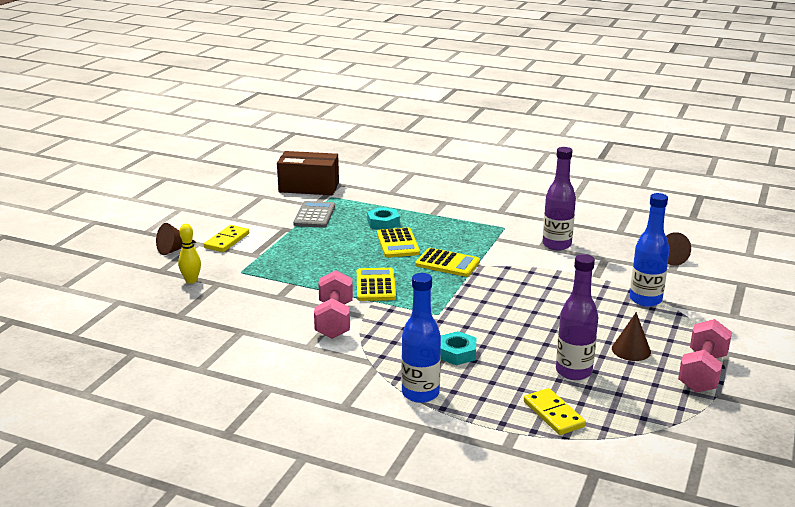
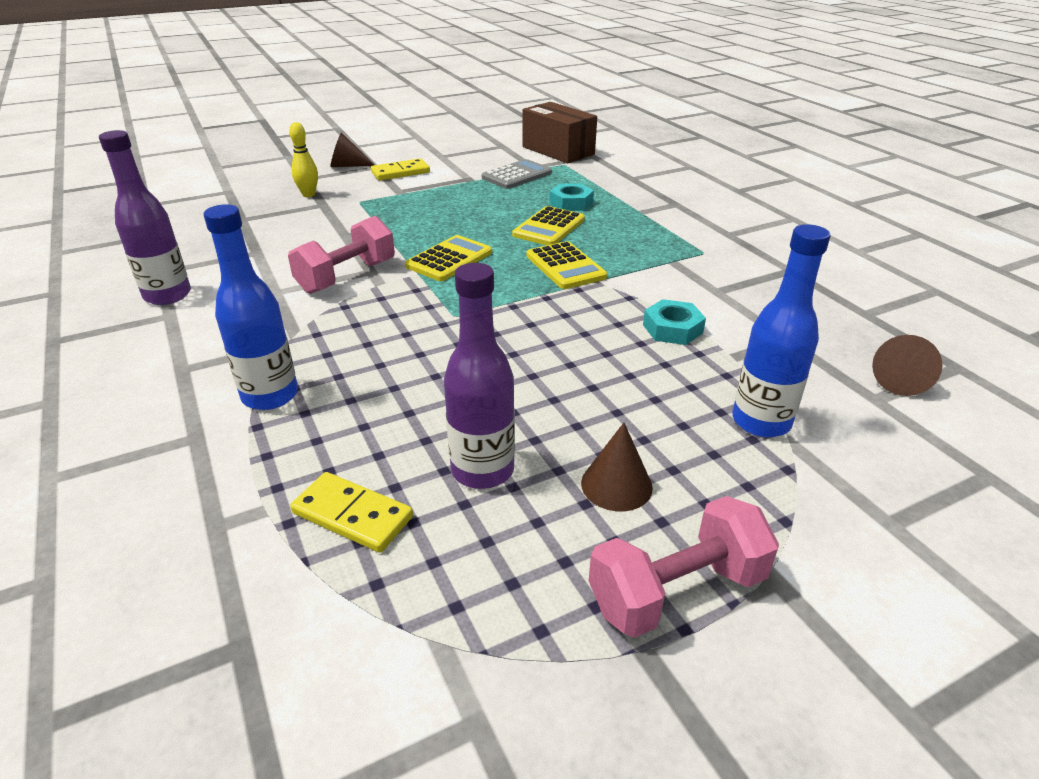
camera: 40 degrees right, 10 degrees up
(457, 353) = (392, 369): turquoise nut -> turquoise nut (672, 329)
(553, 414) = (352, 515): yellow domino -> yellow domino turned 75 degrees counterclockwise
(556, 245) = (741, 296): purple bottle -> purple bottle (167, 295)

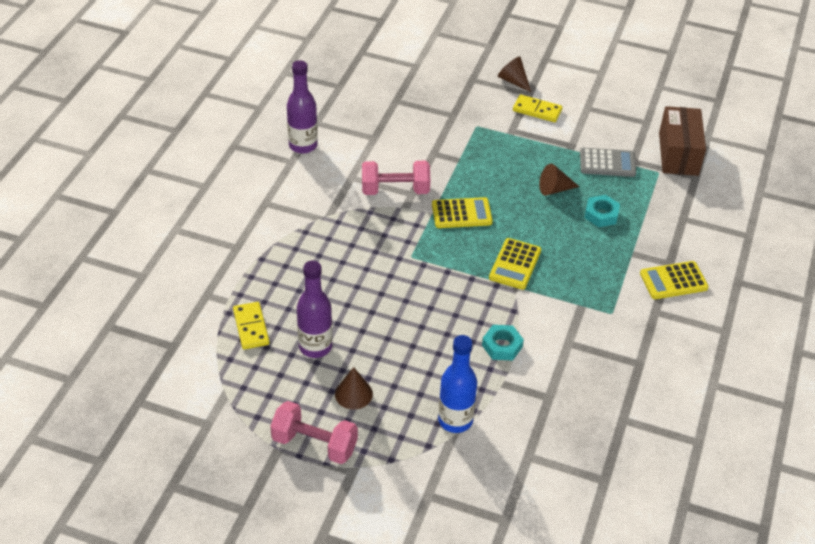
camera: 45 degrees right, 10 degrees up
(270, 396) = (282, 246): blue bottle -> none
(308, 194) = (456, 99): yellow bowling pin -> none
(549, 227) = (553, 227): yellow calculator -> yellow calculator (673, 281)
(900, 380) = (559, 459): brown cone -> brown cone (554, 189)

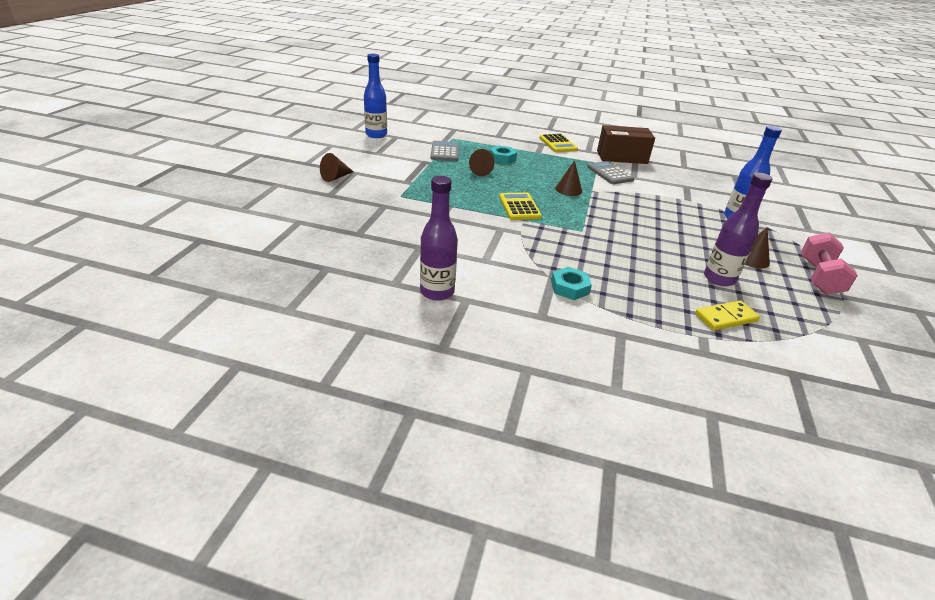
camera: 95 degrees left, 10 degrees down
(395, 190) = (498, 236): pink dumbbell -> none
(502, 346) = (654, 198): turquoise nut -> turquoise nut (569, 288)
(515, 264) = (568, 189): yellow calculator -> brown cone
(537, 110) = (379, 171): yellow domino -> none
(575, 318) = (610, 173): none -> grey calculator
(646, 106) = (376, 135): none -> blue bottle
(678, 154) = (431, 131): brown box -> brown box (622, 157)

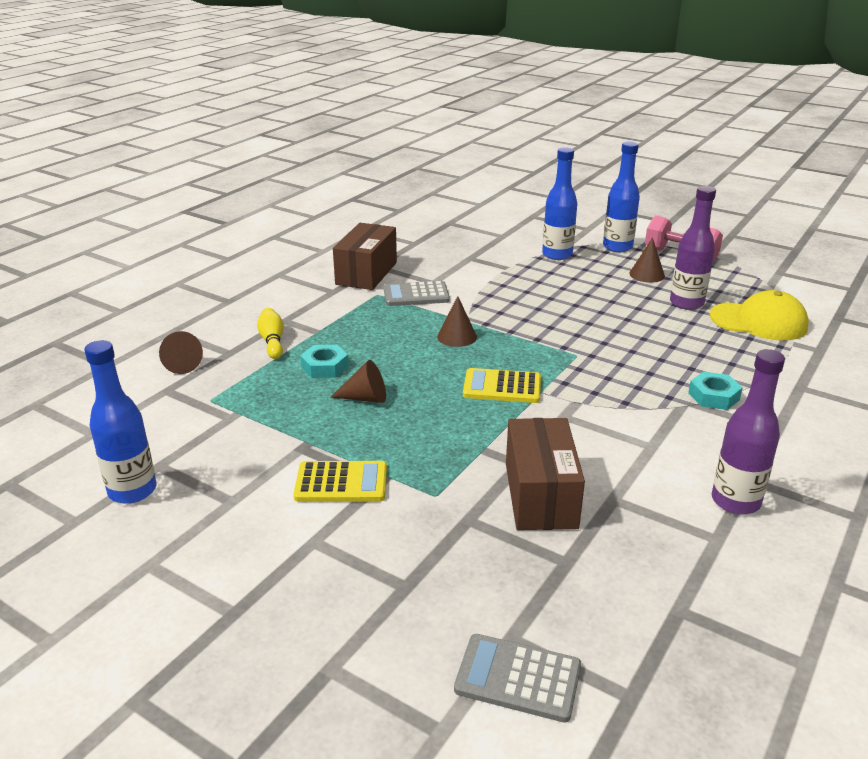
camera: 70 degrees left, 5 degrees down
(336, 177) = (328, 571): brown cone -> brown cone (180, 364)
(413, 224) = (540, 495): none -> brown box
(445, 152) = (269, 418): grey calculator -> grey calculator (518, 678)
(517, 143) = (272, 341): none -> yellow bowling pin
(558, 144) = (294, 308): yellow calculator -> yellow calculator (341, 483)
(726, 318) = (758, 322): yellow domino -> yellow cap
(790, 244) = (617, 247): none -> blue bottle

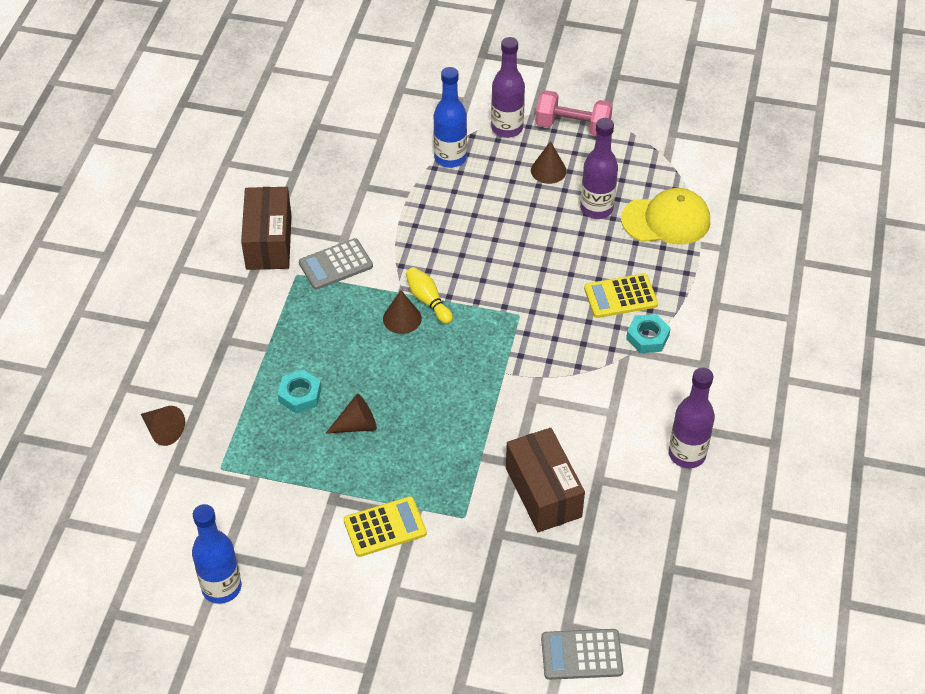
camera: 20 degrees left, 20 degrees up
(272, 341) = (231, 374): yellow bowling pin -> yellow bowling pin (428, 300)
(502, 387) = (469, 376): yellow calculator -> yellow calculator (620, 296)
(617, 247) = (507, 128): blue bottle -> purple bottle

